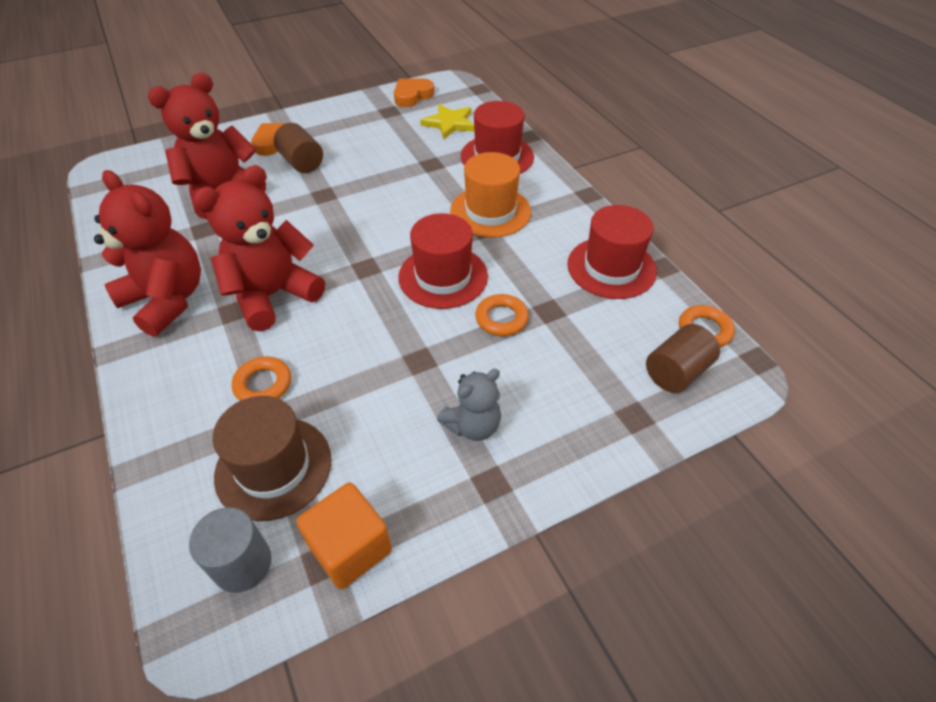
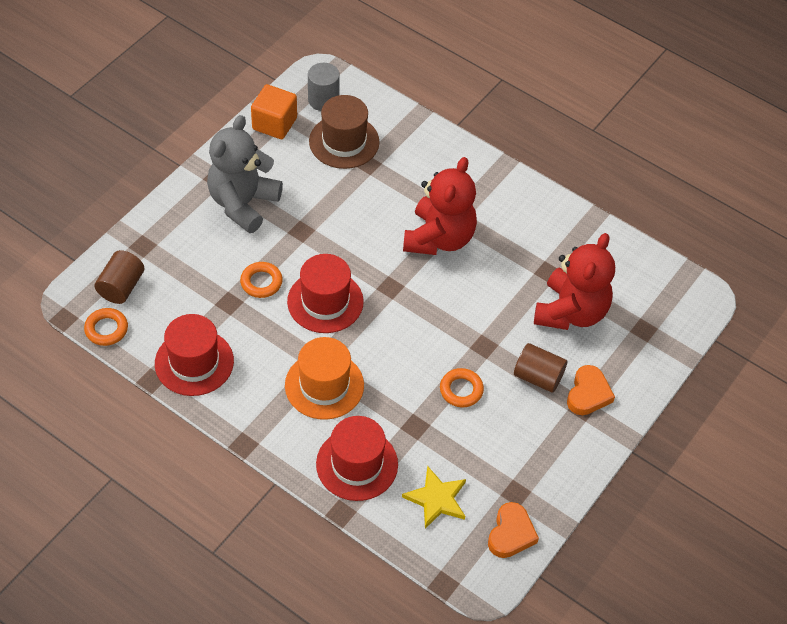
camera: 150 degrees right, 5 degrees up
(167, 300) = (508, 207): red teddy bear -> none
(263, 384) = (390, 179): orange ring -> orange ring (461, 390)
(473, 425) = (243, 203): grey teddy bear -> grey teddy bear, size x1.79

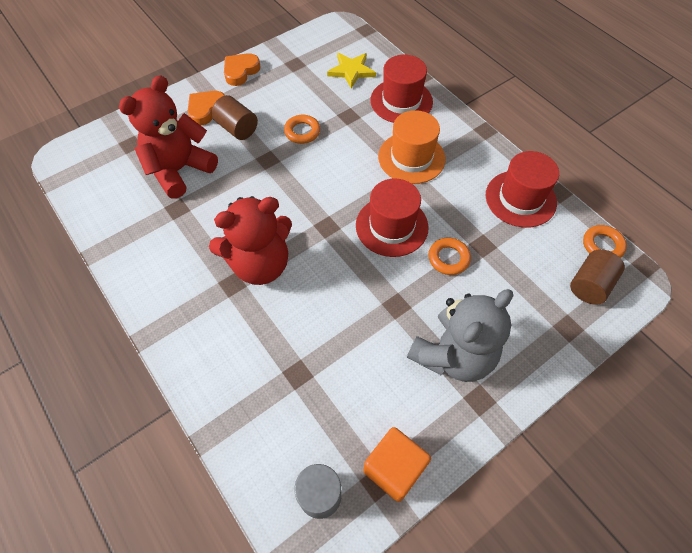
camera: 160 degrees left, 5 degrees up
(344, 142) = (315, 415): brown hat -> none
(439, 238) = (260, 264): red teddy bear -> red teddy bear turned 150 degrees counterclockwise
(511, 533) = (310, 44): orange heart -> orange heart (240, 71)

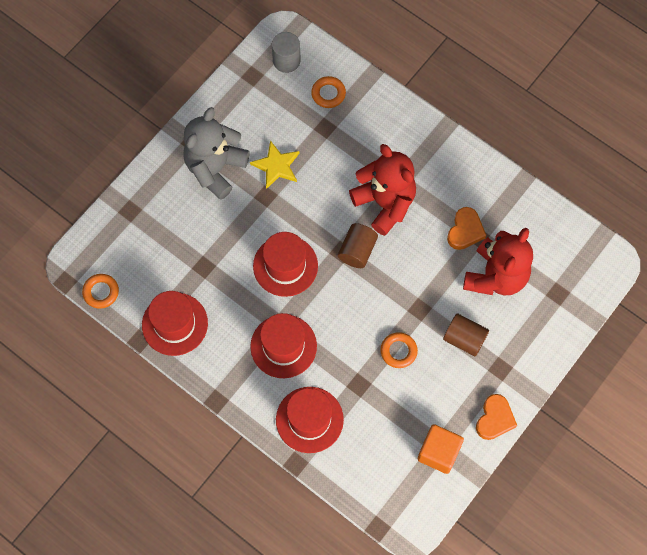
camera: 165 degrees right, 10 degrees up
(206, 109) = (506, 355): orange heart -> orange heart (465, 231)
(260, 264) = (385, 203): red teddy bear -> red teddy bear turned 90 degrees clockwise
(351, 71) = (374, 452): yellow star -> yellow star (276, 166)
(394, 468) = (243, 86): orange cube -> orange cube (438, 452)
(411, 158) = (283, 346): orange hat -> red hat
(448, 258) = (231, 247): orange ring -> orange ring (328, 94)
(590, 285) = (112, 251): brown cylinder -> brown cylinder (357, 251)

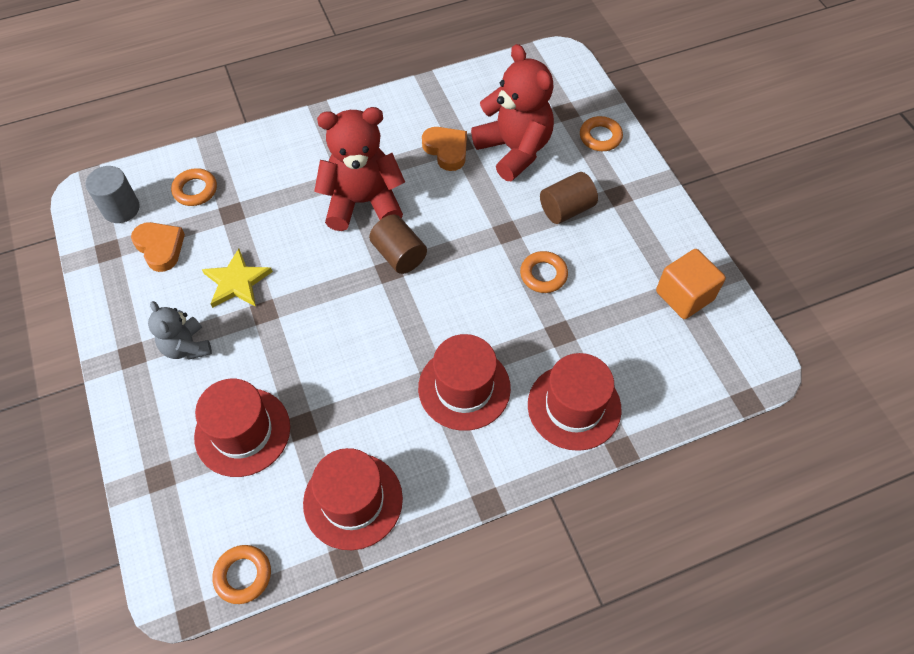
camera: 60 degrees left, 10 degrees down
(215, 168) = (186, 347): grey teddy bear -> grey teddy bear, size x0.56
(285, 266) = (365, 335): red hat -> red hat (242, 432)
(494, 419) = (672, 227): orange heart -> orange heart (160, 248)
(548, 330) = (600, 137): none -> orange ring

